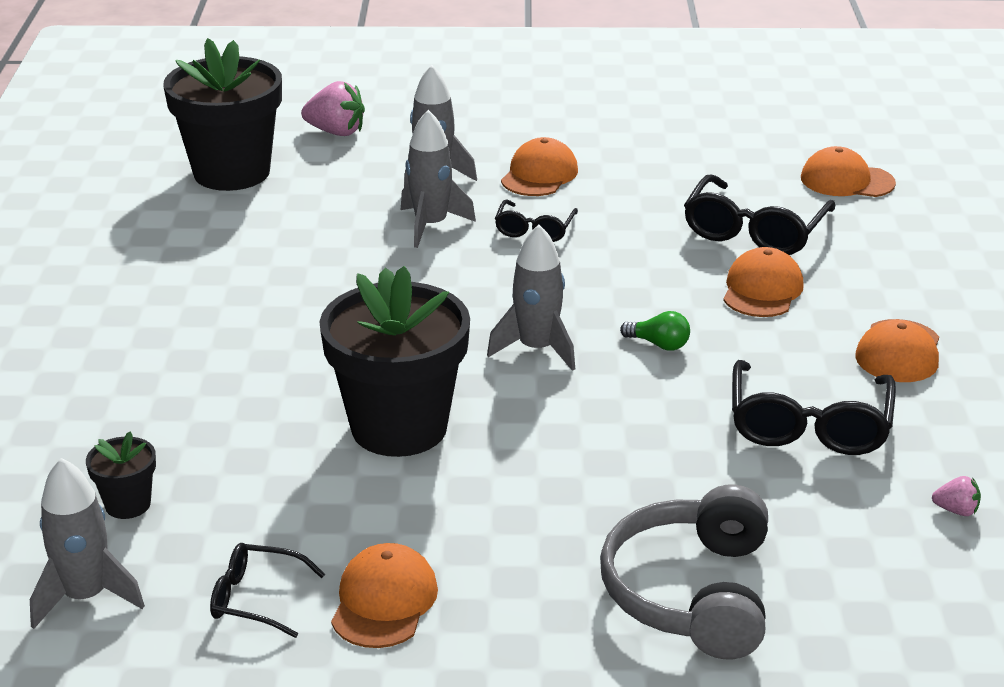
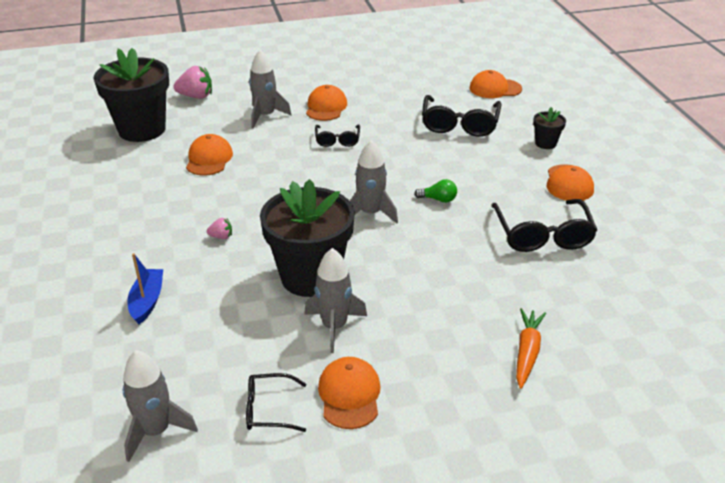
camera: 15 degrees left, 5 degrees up
(128, 504) = (159, 360): black flower pot -> black flower pot (545, 143)
(142, 422) = (147, 301): none -> blue boat
(431, 225) = (276, 146): grey rocket -> grey rocket (334, 326)
(691, 593) = (527, 352): grey headphones -> orange carrot
(762, 290) = (479, 158): orange cap -> orange cap (209, 159)
(956, 510) = (644, 273): pink strawberry -> pink strawberry (221, 236)

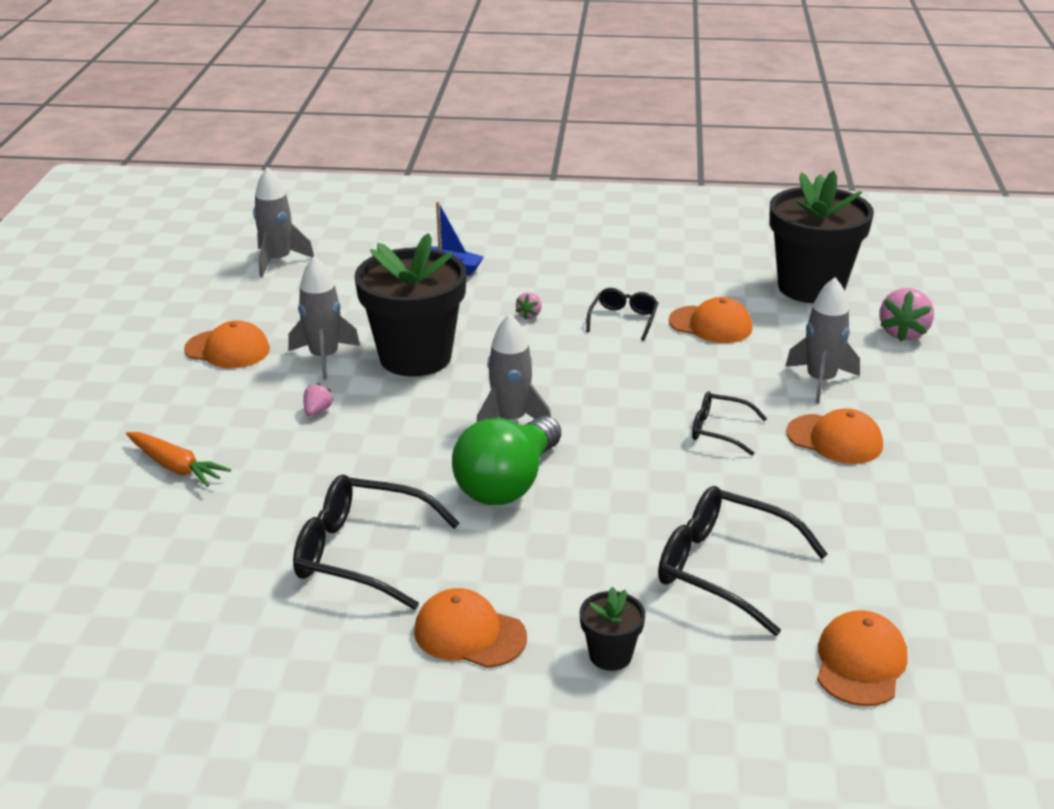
camera: 110 degrees right, 5 degrees down
(269, 409) = (251, 309): black glasses -> black glasses (623, 320)
(411, 303) = (317, 411): none -> pink strawberry
(438, 199) = (508, 483): green light bulb -> green light bulb, size x2.34

